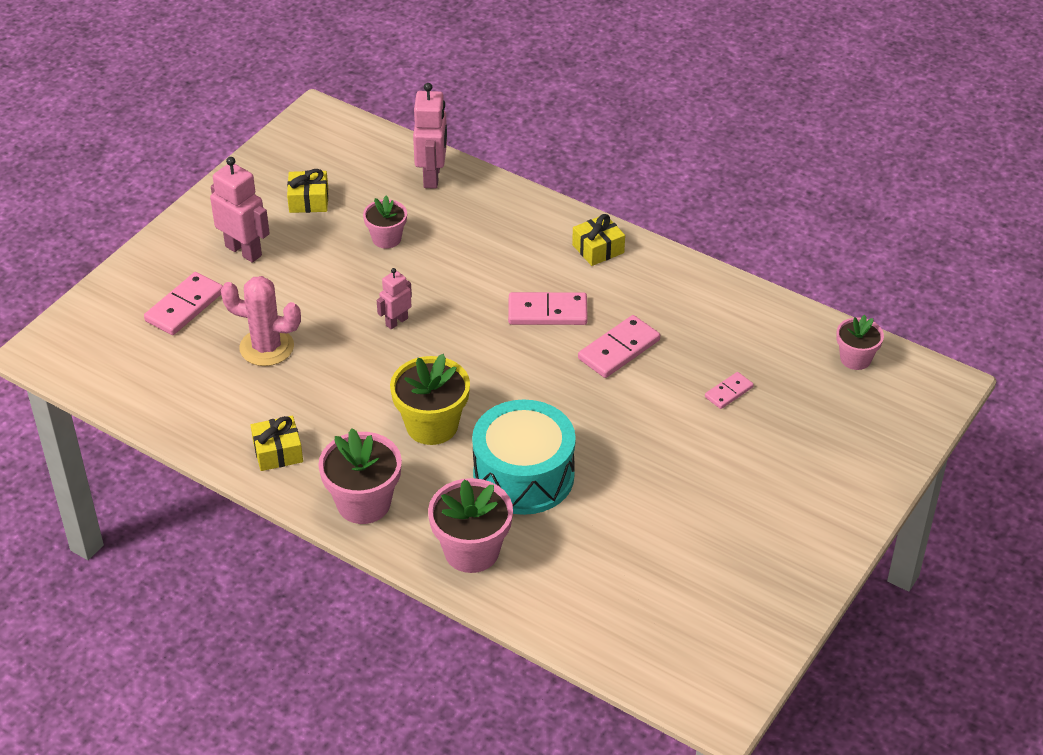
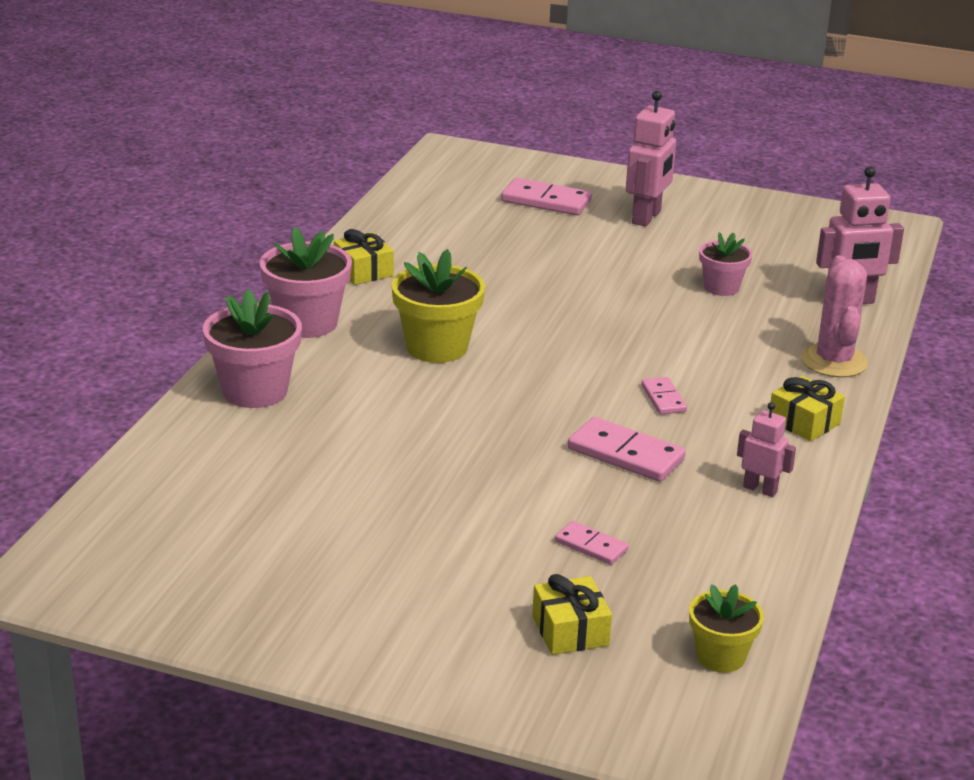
camera: 75 degrees right, 15 degrees down
(266, 347) = (510, 246): pink cactus -> pink cactus (833, 361)
(308, 200) = (750, 239): yellow gift -> yellow gift (570, 630)
(396, 322) = (589, 309): pink robot -> pink robot (760, 489)
(523, 475) = (381, 410): turquoise drum -> none
(547, 312) = (663, 398): pink domino -> pink domino, size x0.58
(855, 359) = (720, 656): pink flower pot -> yellow flower pot

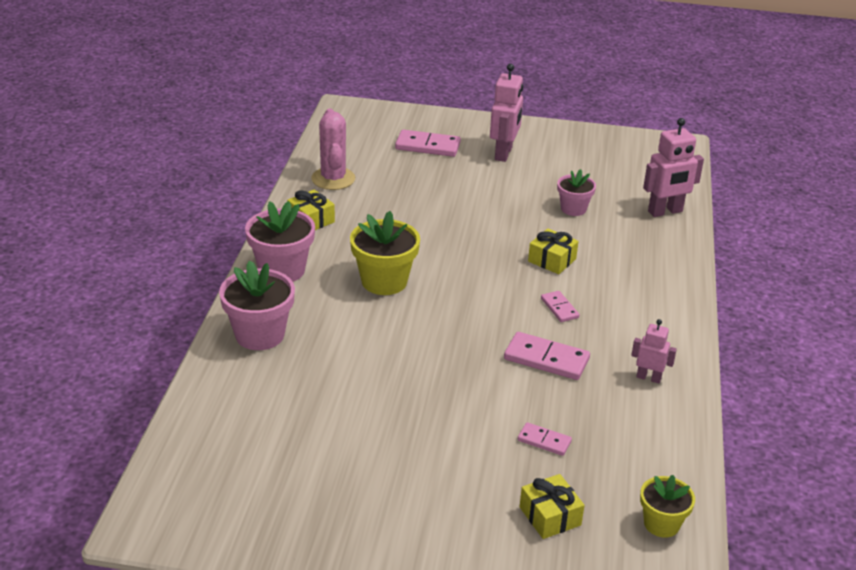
camera: 10 degrees left, 5 degrees up
(804, 422) = (663, 317): yellow gift -> yellow gift (552, 260)
(833, 361) = (668, 263): pink cactus -> pink cactus (333, 179)

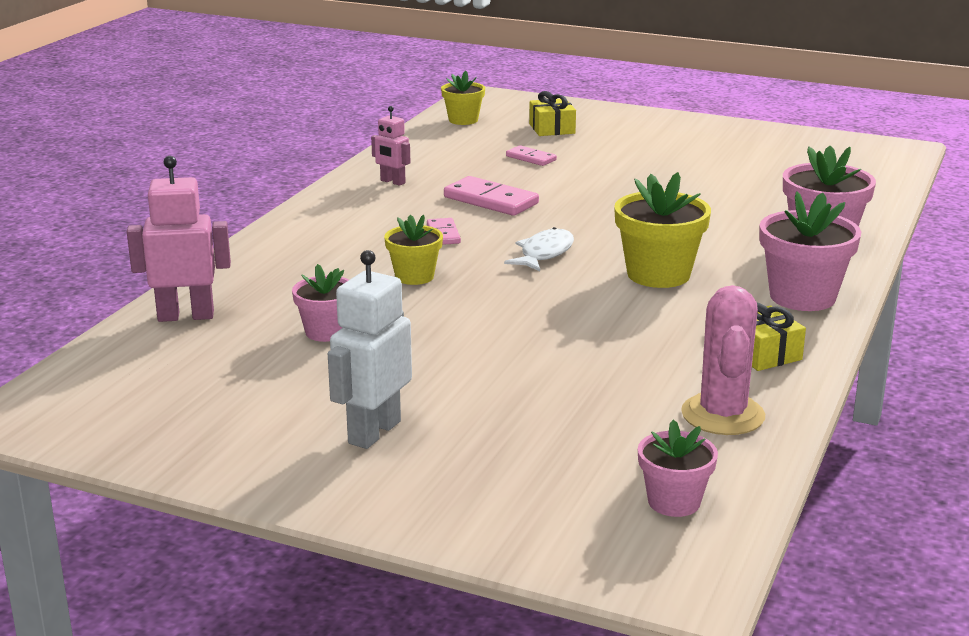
camera: 165 degrees left, 10 degrees down
(353, 136) = (674, 502): none -> pink flower pot
(427, 146) = (519, 462): pink domino -> none
(473, 294) = (544, 253): none -> white fish
(503, 153) = (374, 432): pink robot -> white robot
(552, 260) = (414, 276): yellow gift -> yellow flower pot

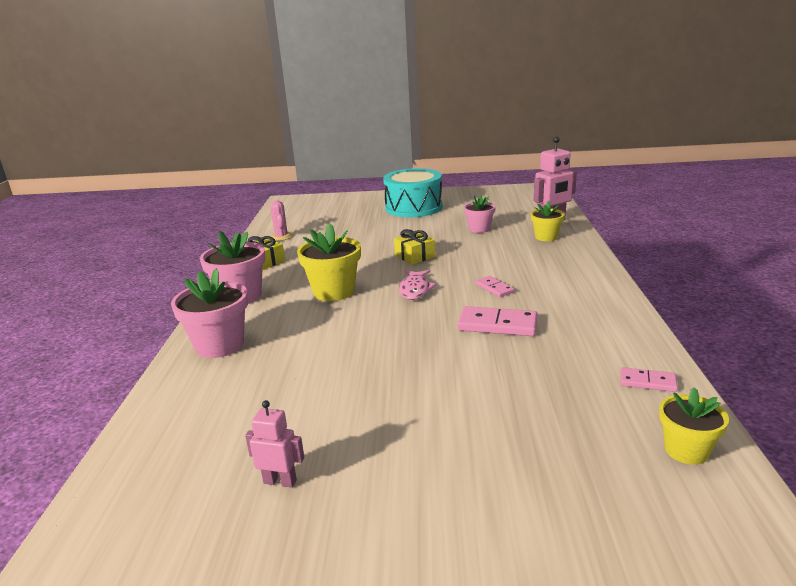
camera: 160 degrees right, 0 degrees up
(374, 432) = (414, 207): white robot -> turquoise drum
(392, 182) = (598, 325): pink robot -> pink robot (280, 481)
(414, 276) = (475, 259): yellow flower pot -> yellow flower pot (546, 237)
(531, 158) = (523, 390): pink domino -> pink domino (647, 382)
(544, 253) = (415, 290): white fish -> pink fish
(552, 129) = (560, 463): yellow gift -> yellow gift (415, 256)
(674, 502) = (295, 213): pink flower pot -> none
(723, 415) = (281, 237): pink cactus -> pink cactus, size x0.62

